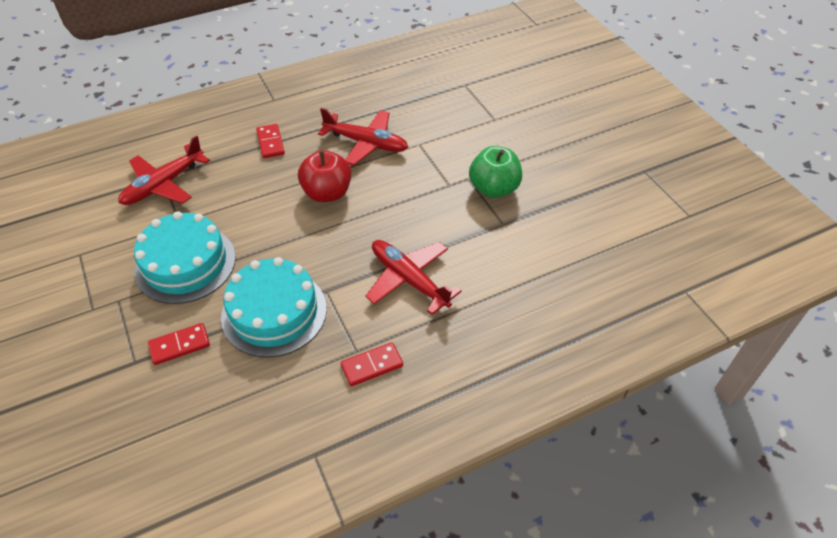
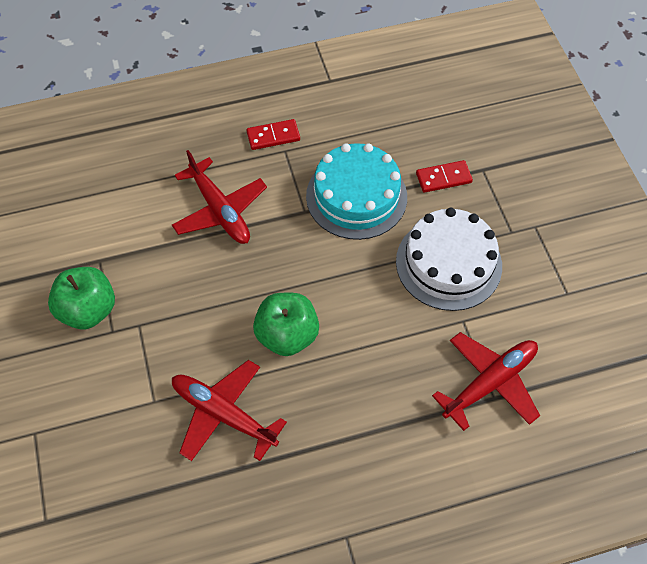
camera: 170 degrees left, 10 degrees up
(185, 263) = (448, 263): turquoise cake -> white cake
(270, 143) = (353, 438): red domino -> none
(327, 193) = (287, 335): red apple -> green apple

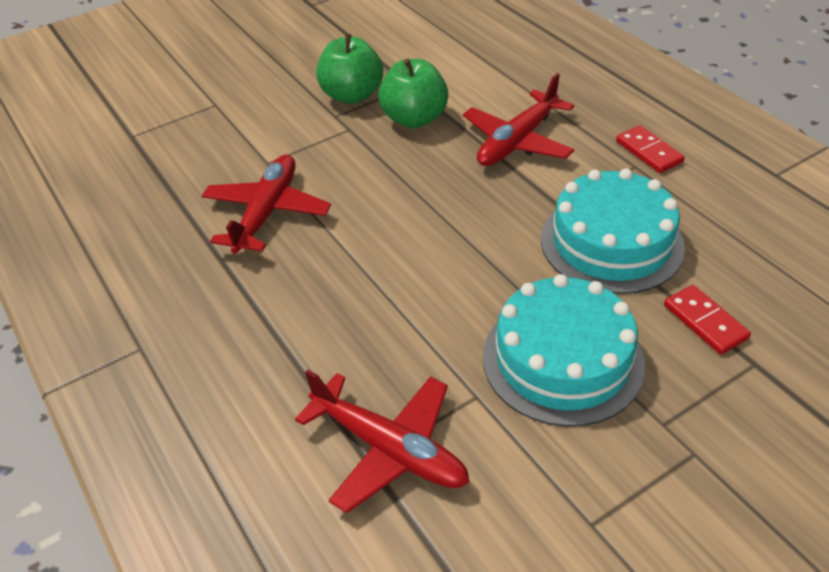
camera: 75 degrees right, 15 degrees down
(287, 335) = (381, 234): green apple -> green apple (414, 119)
(448, 263) = (562, 359): white cake -> turquoise cake

